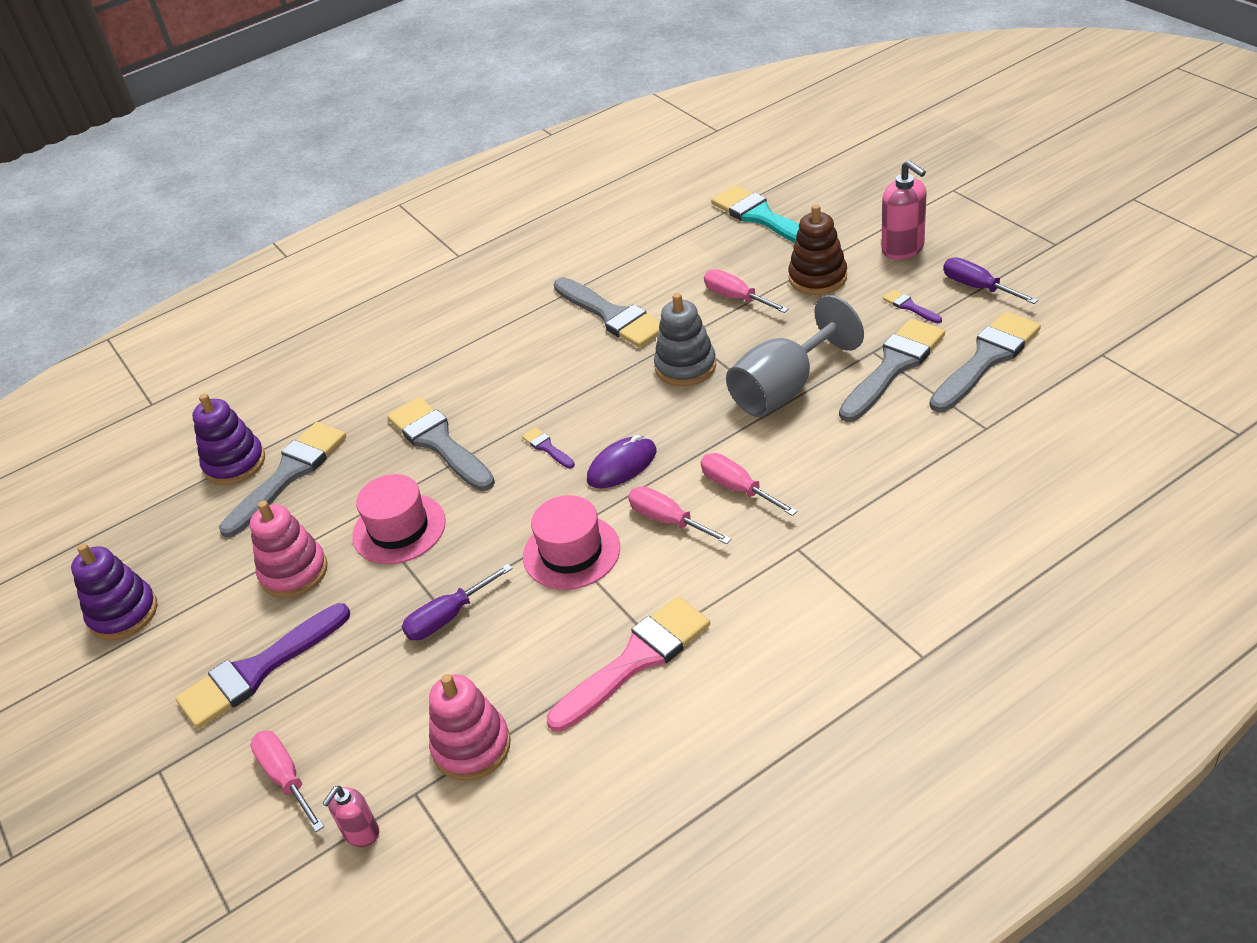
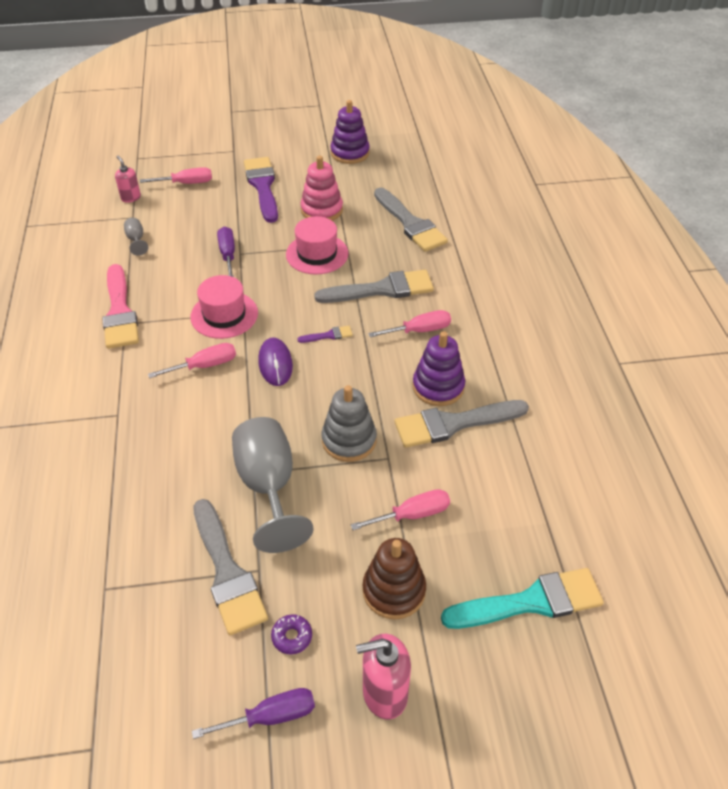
camera: 110 degrees right, 5 degrees up
(235, 463) = (441, 205): purple stacking toy -> purple stacking toy (438, 387)
(471, 747) = (136, 240): pink stacking toy -> grey goblet
(738, 488) = (197, 411): pink screwdriver -> pink screwdriver (419, 330)
(909, 306) = (292, 637): purple brush -> purple donut
(986, 359) = (173, 648): grey brush -> none

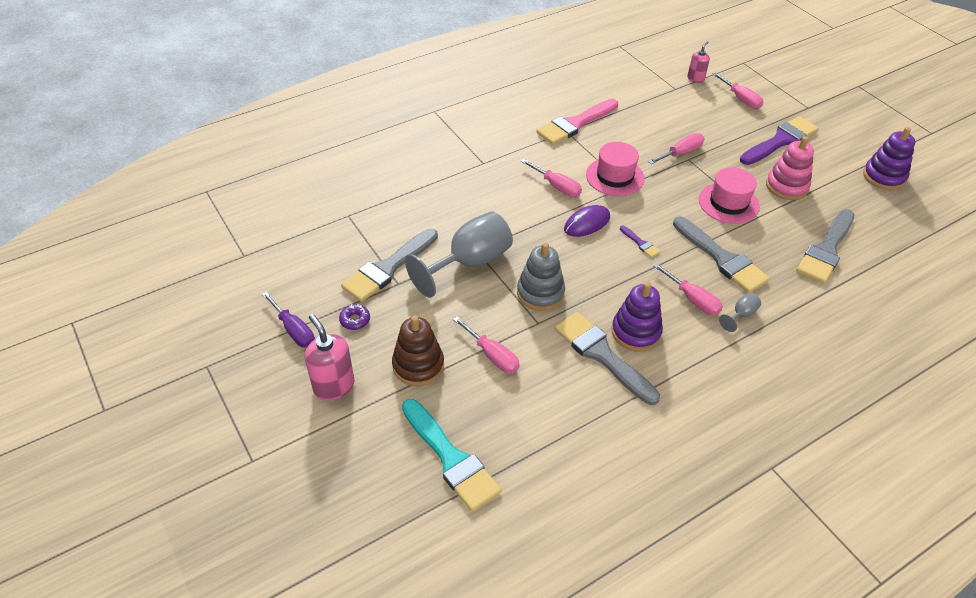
camera: 65 degrees right, 0 degrees up
(136, 240) = (653, 101): grey goblet -> grey goblet (741, 315)
(228, 254) = (681, 153): purple screwdriver -> pink screwdriver

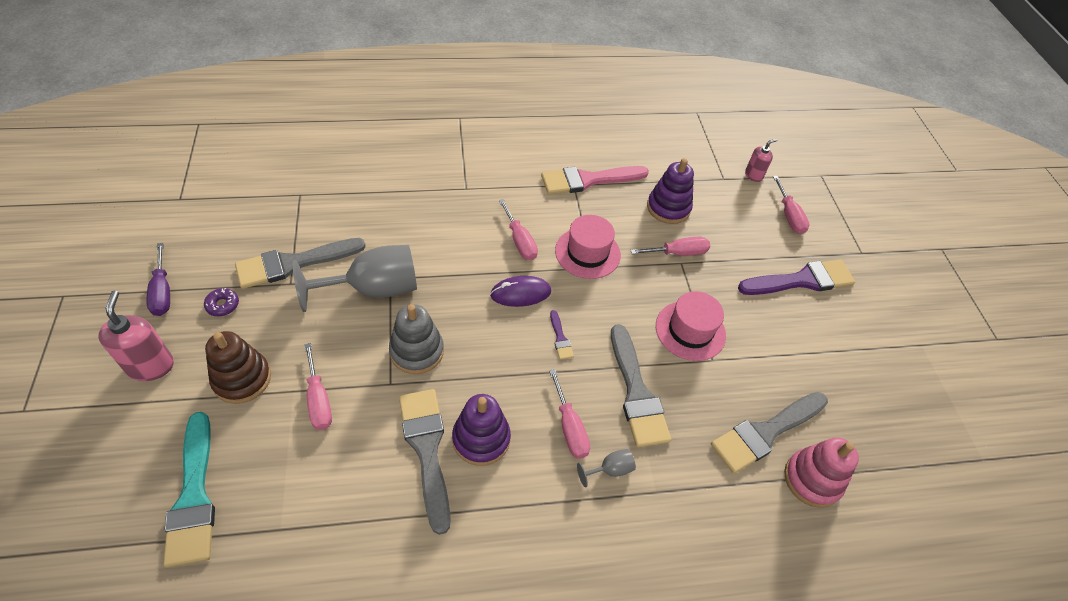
camera: 20 degrees right, 5 degrees up
(786, 186) = (771, 337): pink stacking toy -> pink stacking toy (812, 479)
(884, 177) = (898, 370): purple stacking toy -> purple stacking toy (668, 208)

